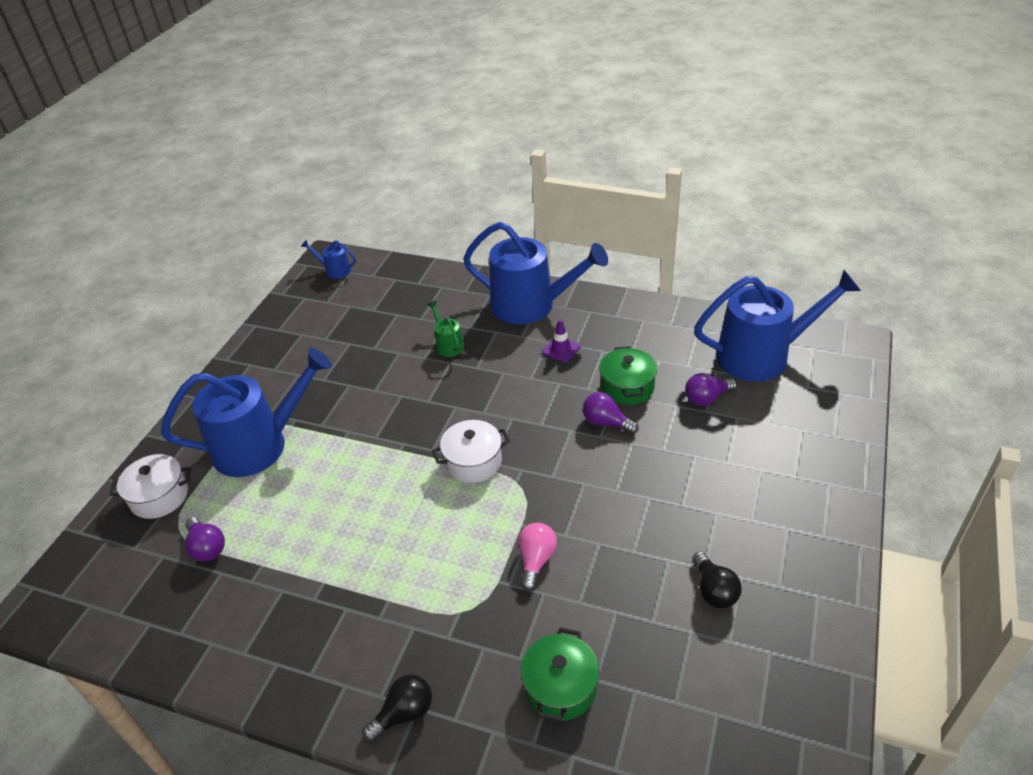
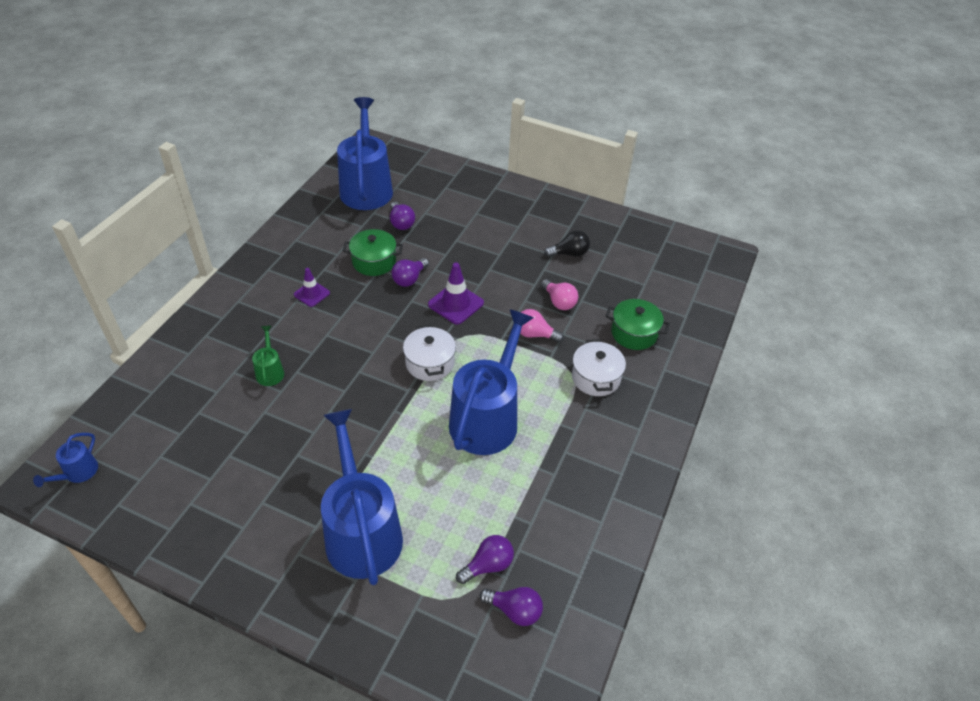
camera: 90 degrees left, 5 degrees up
(153, 576) = (514, 610): none -> purple light bulb
(159, 496) = (412, 623): white pot -> white pot (595, 378)
(404, 714) = (652, 415): black light bulb -> none
(448, 345) = (270, 371): green watering can -> green watering can turned 105 degrees clockwise
(530, 305) = (239, 307): blue watering can -> blue watering can (487, 418)
(574, 472) = (455, 304): none -> purple traffic cone
(604, 584) = (559, 302): none -> pink light bulb

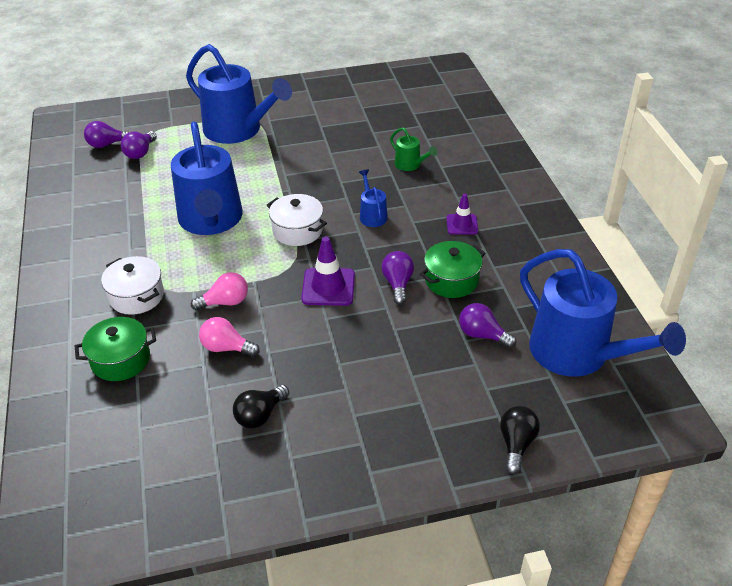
camera: 145 degrees right, 5 degrees down
(78, 473) = (438, 76): blue watering can -> blue watering can (372, 215)
(453, 173) = (516, 444): none -> black light bulb

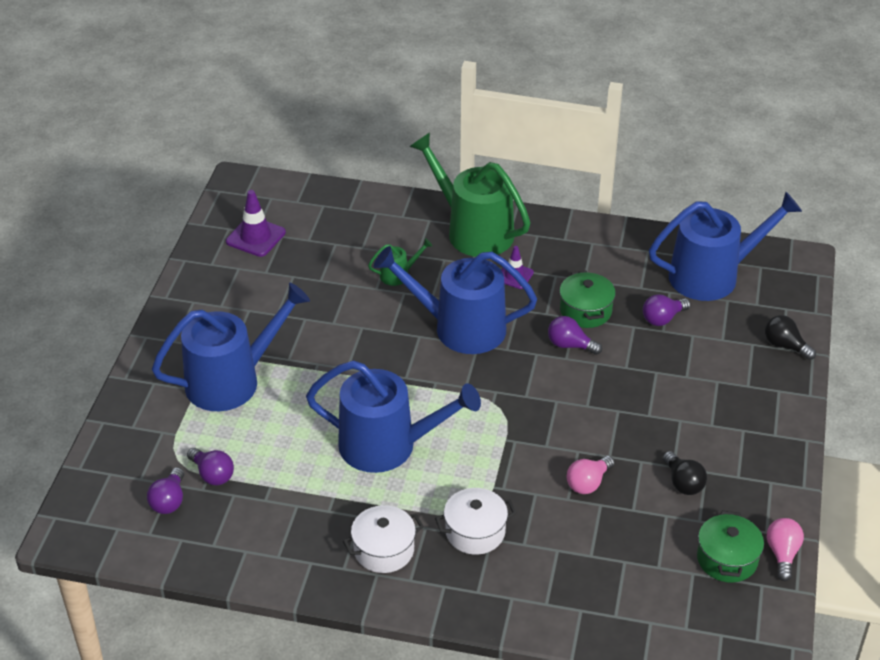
camera: 65 degrees left, 0 degrees up
(121, 360) = (562, 563): green pot -> green pot (727, 559)
(225, 302) = (524, 468): pink light bulb -> pink light bulb (782, 554)
(297, 230) = (449, 387): white pot -> white pot (384, 550)
(328, 287) = (546, 391): purple traffic cone -> purple traffic cone (255, 237)
(372, 215) = (460, 328): blue watering can -> blue watering can, size x2.34
(499, 185) = (474, 231): none -> green watering can

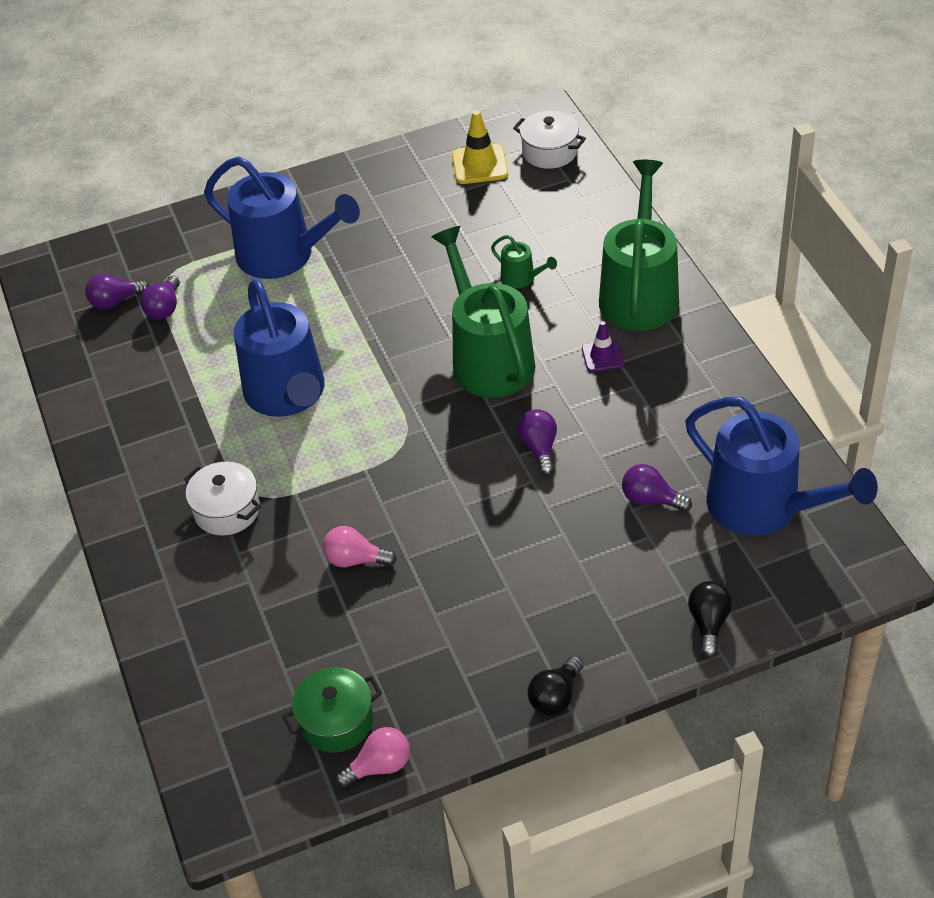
camera: 60 degrees right, 5 degrees up
(255, 237) = (480, 165): purple traffic cone -> yellow traffic cone
(384, 550) = (159, 461): white pot -> white pot (549, 152)
(460, 328) = (488, 359): blue watering can -> green watering can
(585, 311) = (603, 434): green pot -> none
(683, 483) = (416, 634): black light bulb -> black light bulb (555, 696)

